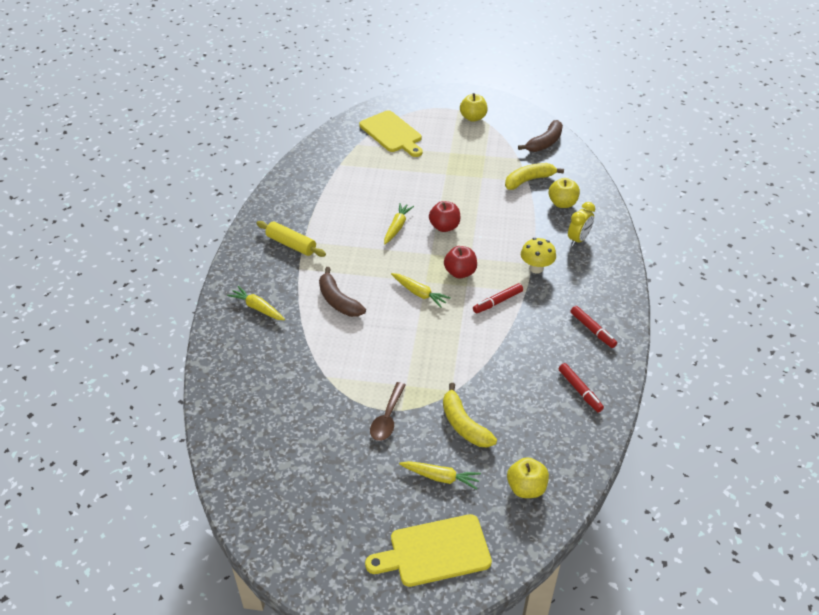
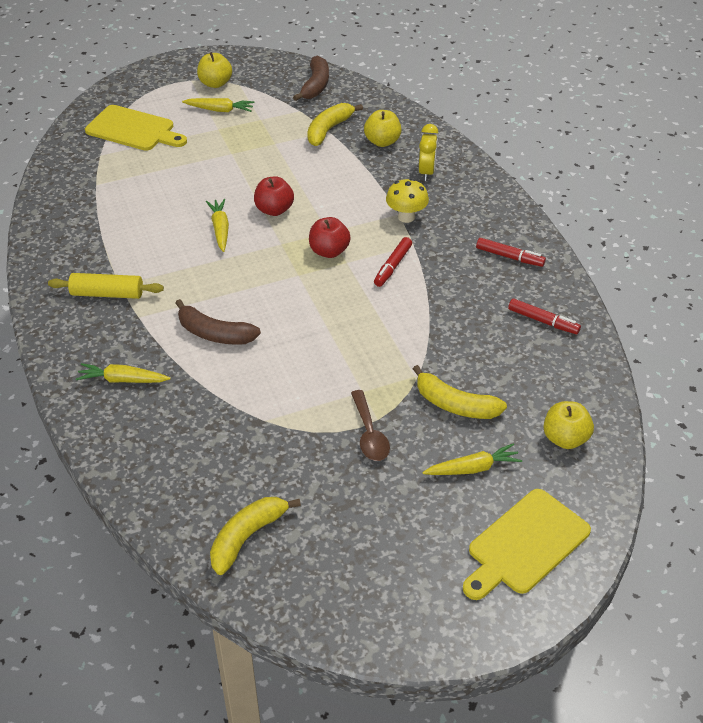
camera: 30 degrees left, 0 degrees up
(255, 451) = (247, 537): none -> yellow banana
(419, 293) = (301, 290): yellow carrot -> yellow carrot (220, 110)

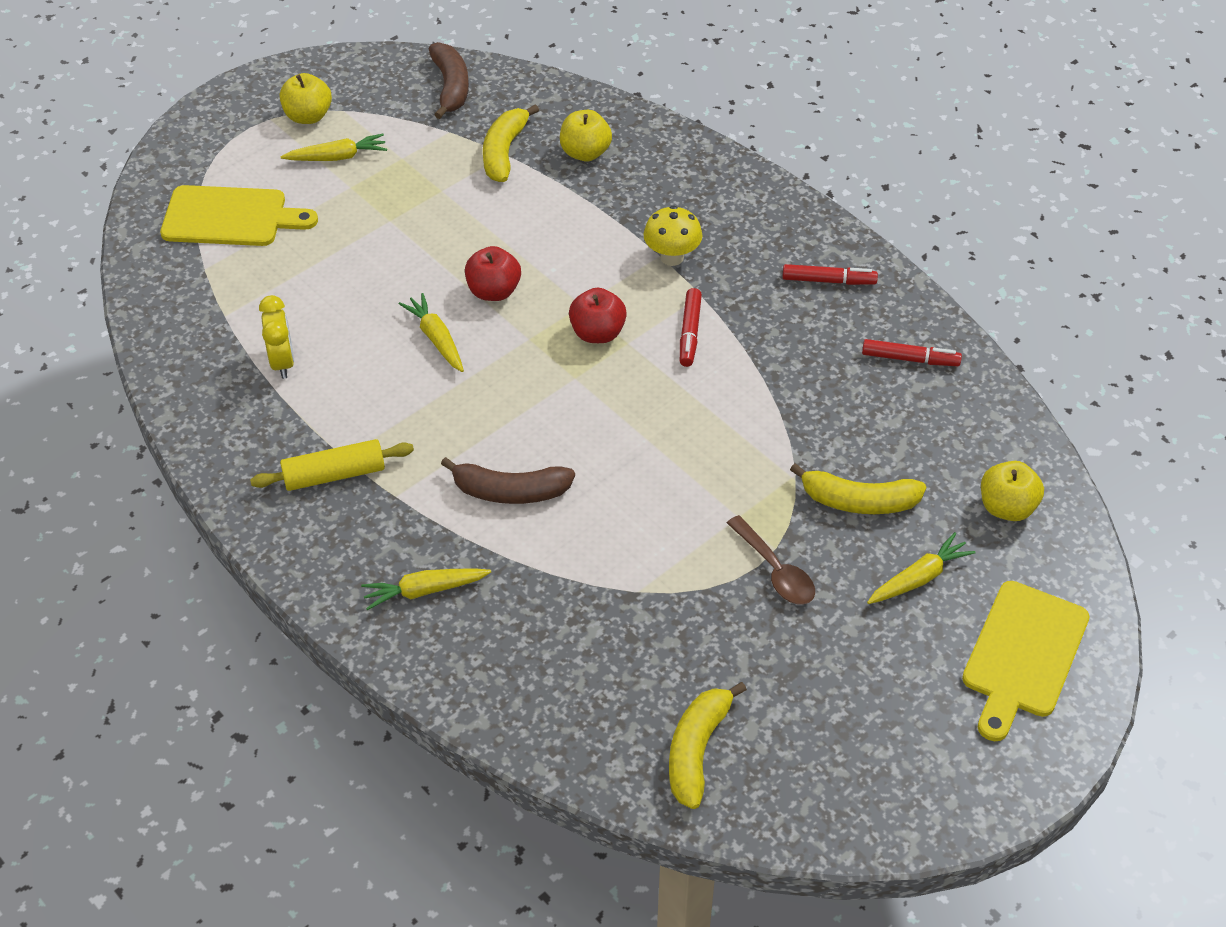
camera: 20 degrees left, 5 degrees up
(427, 172) = (666, 185): yellow clock -> yellow clock (282, 362)

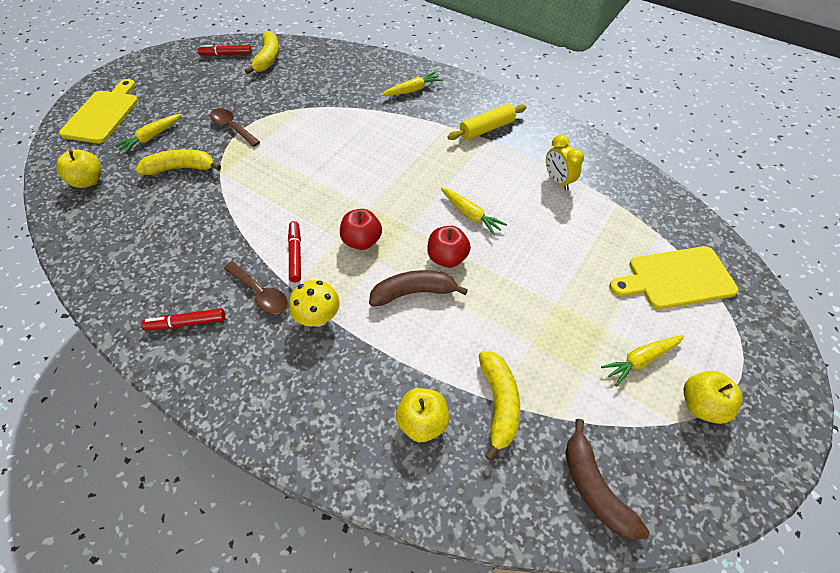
camera: 165 degrees right, 5 degrees up
(510, 491) = (386, 138): brown banana -> brown banana (414, 292)
(739, 295) = (260, 293): none -> brown spoon
(909, 359) = (131, 267): red marker -> red marker (226, 54)

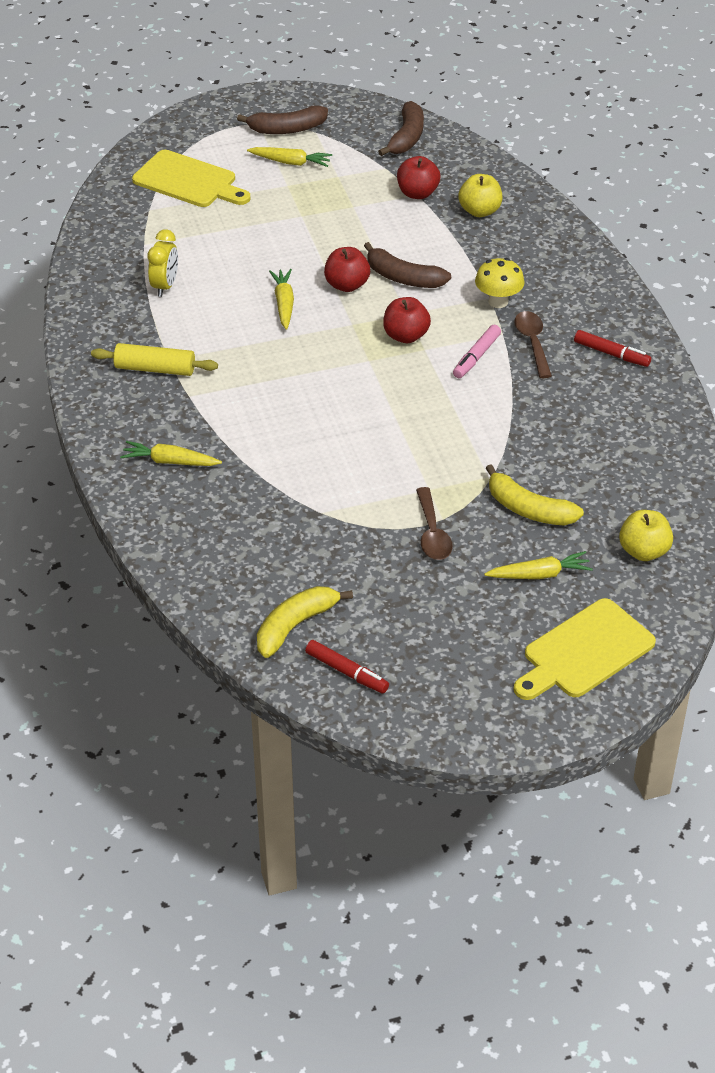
camera: 140 degrees left, 10 degrees down
(295, 255) = (477, 356): red marker -> pink marker
(498, 403) = (417, 193): yellow banana -> red apple
(701, 405) = (287, 129): yellow apple -> brown banana

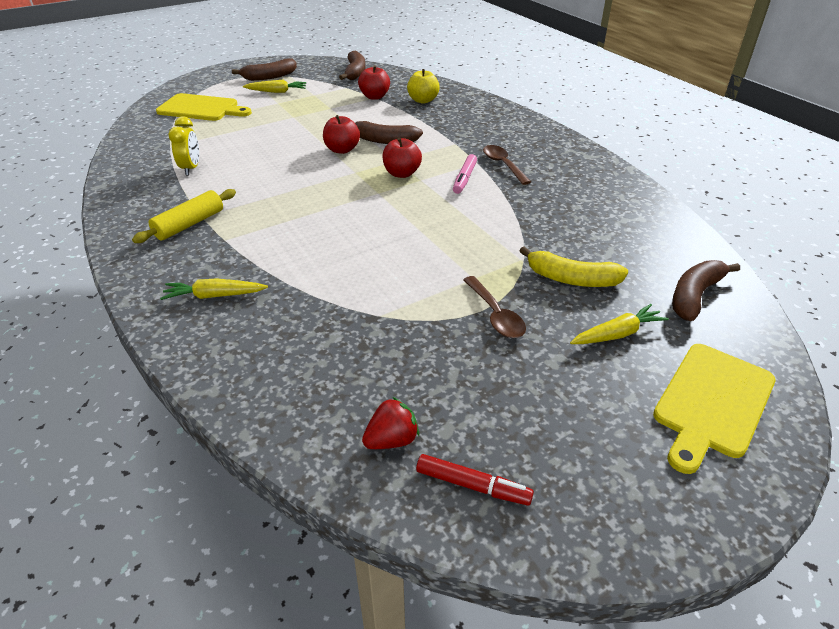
camera: 15 degrees left, 5 degrees down
(155, 369) = (189, 224): yellow rolling pin -> yellow rolling pin turned 45 degrees counterclockwise
(284, 304) = (294, 167): yellow carrot -> none
(295, 626) = (392, 440): yellow banana -> red strawberry
(498, 301) = (463, 145): yellow mushroom -> none
(611, 354) = (565, 163): red marker -> none
(643, 551) = (694, 296): yellow apple -> brown banana

